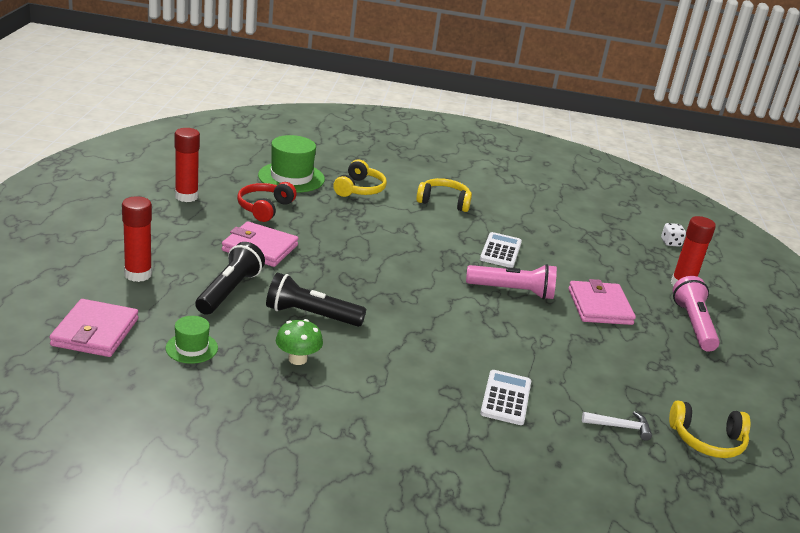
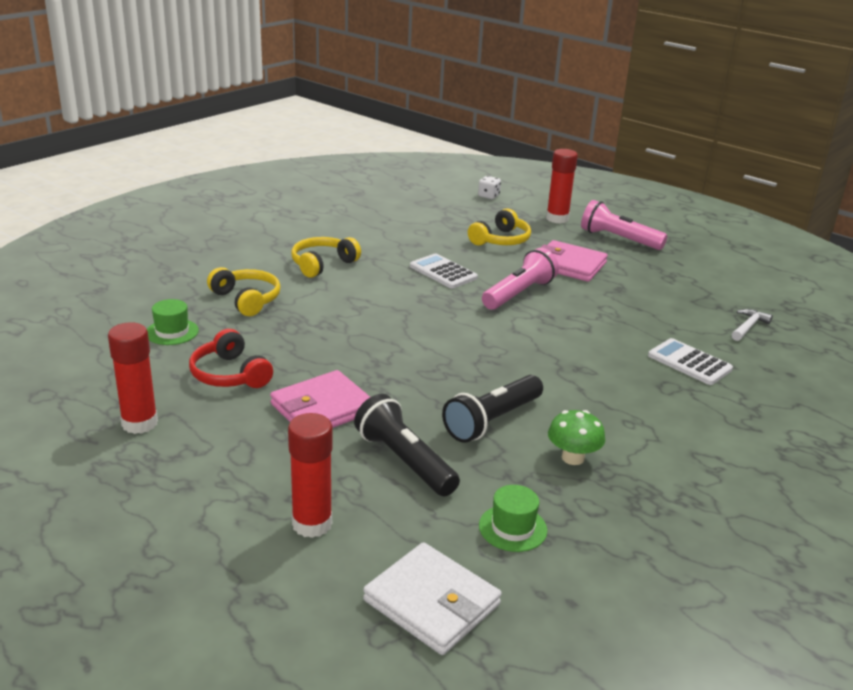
camera: 55 degrees left, 0 degrees up
(95, 332) = (432, 602): pink wallet -> white wallet
(291, 177) = (172, 332): green hat -> green hat, size x0.56
(707, 440) = (776, 299): yellow headphones -> yellow headphones (501, 240)

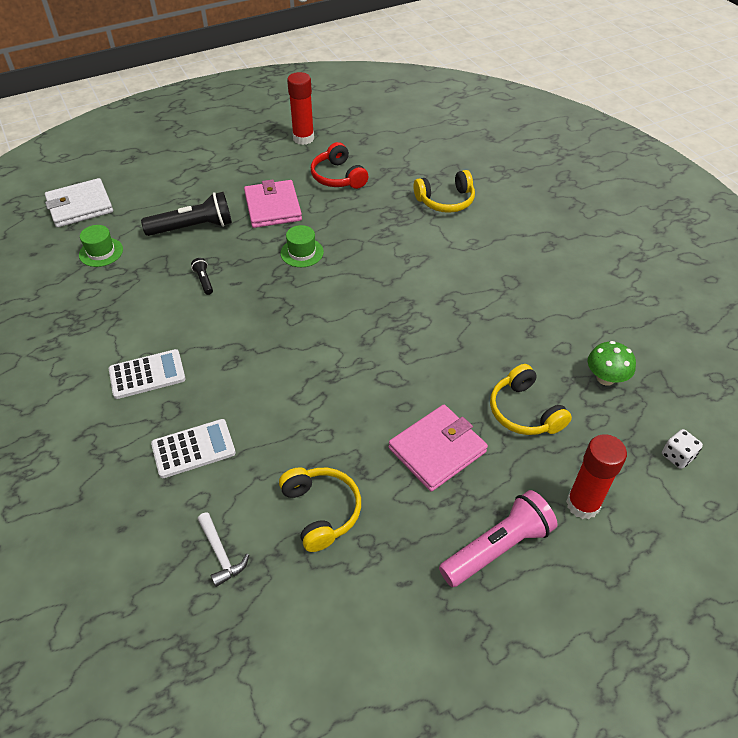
camera: 115 degrees right, 20 degrees up
(172, 332) = (409, 161): green hat -> green hat (302, 252)
(230, 374) = (338, 177): red headphones -> red headphones turned 105 degrees counterclockwise
(312, 524) = (168, 181): red glue stick -> none
(322, 264) = (500, 255): yellow headphones -> yellow headphones (321, 511)
(443, 272) = (455, 332): white calculator -> white calculator (147, 374)
(492, 421) = (204, 280): black flashlight -> black flashlight, size x0.45
(519, 294) = (386, 374): pink flashlight -> none
(573, 458) = (135, 305): green mushroom -> green mushroom (605, 378)

